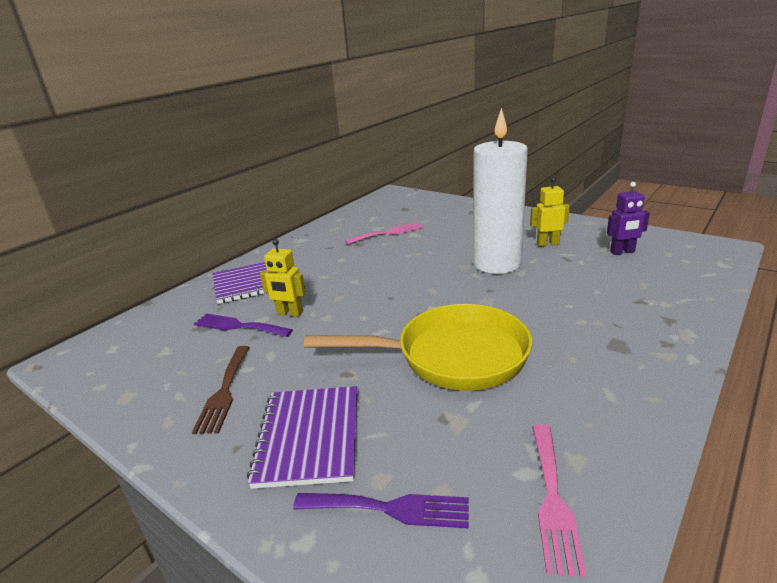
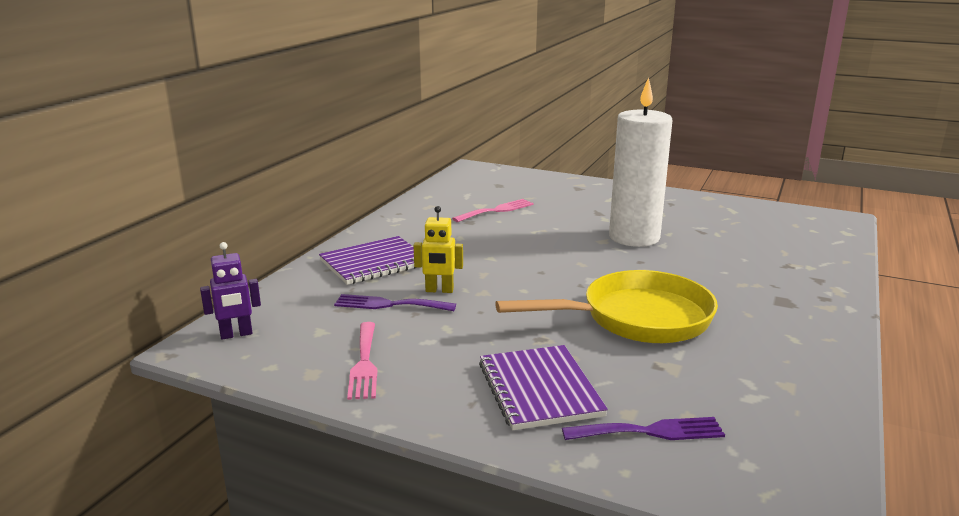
camera: 15 degrees left, 5 degrees down
(224, 391) = (421, 361): brown fork -> none
(547, 243) = (675, 218): yellow robot -> none
(553, 499) = (782, 412): pink fork -> pink fork (364, 363)
(622, 252) = (752, 224): purple robot -> purple robot (236, 334)

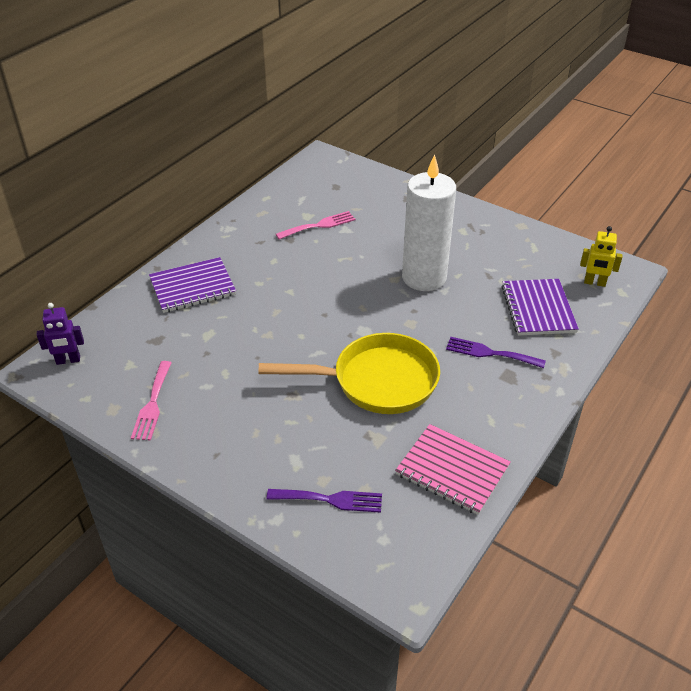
camera: 10 degrees right, 20 degrees up
(389, 304) = (189, 340): purple fork -> purple fork (490, 353)
(439, 290) = (233, 328): yellow robot -> yellow robot (594, 283)
(539, 389) = (269, 448): purple notebook -> purple notebook (538, 309)
(784, 387) = (452, 470): none -> pink notebook

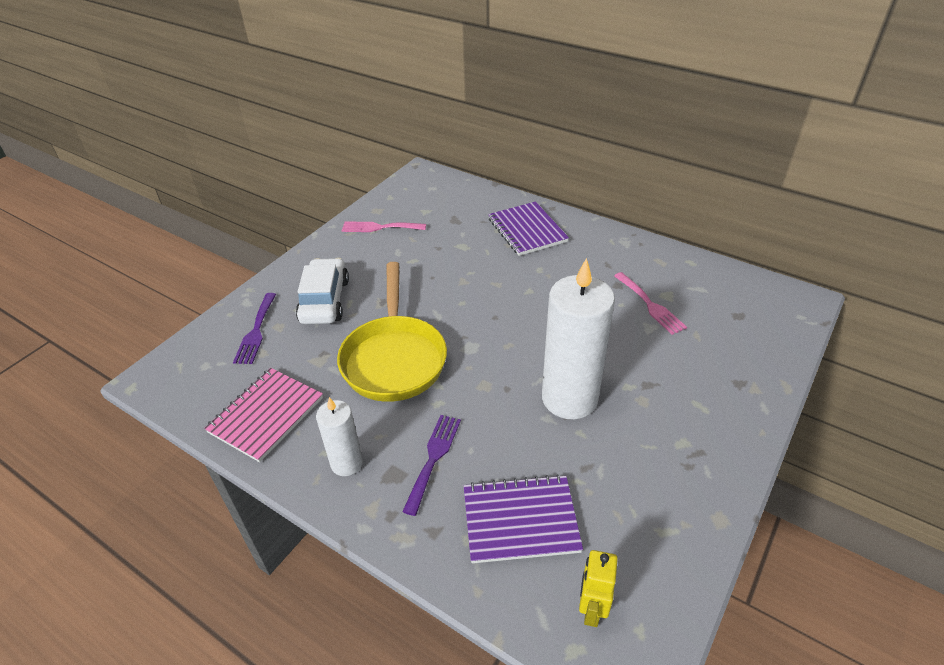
camera: 90 degrees right, 0 degrees up
(68, 360) = (431, 183): purple robot -> none
(284, 443) = (324, 301): none -> white car
(501, 406) = (346, 463): none -> white candle

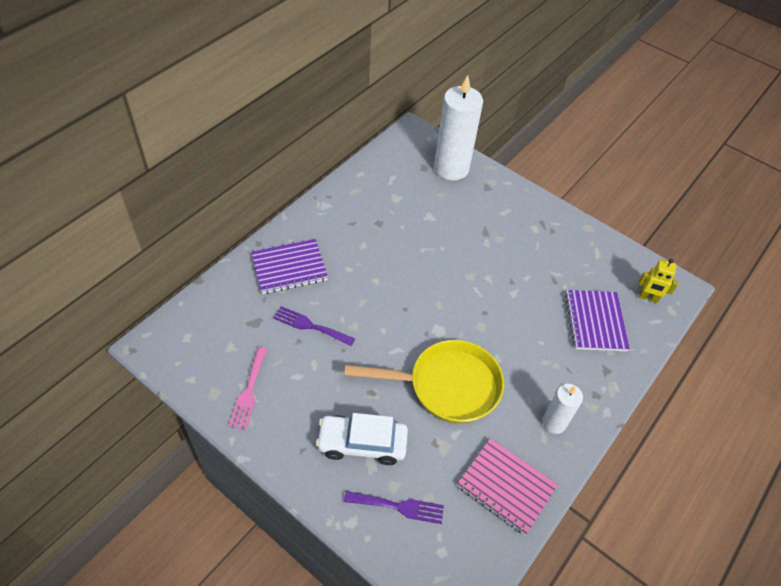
camera: 90 degrees left, 10 degrees up
(433, 458) = (549, 365): purple fork -> purple fork (310, 326)
(569, 398) = (496, 277): white candle -> white candle (451, 168)
(650, 305) = (406, 210): pink fork -> none

